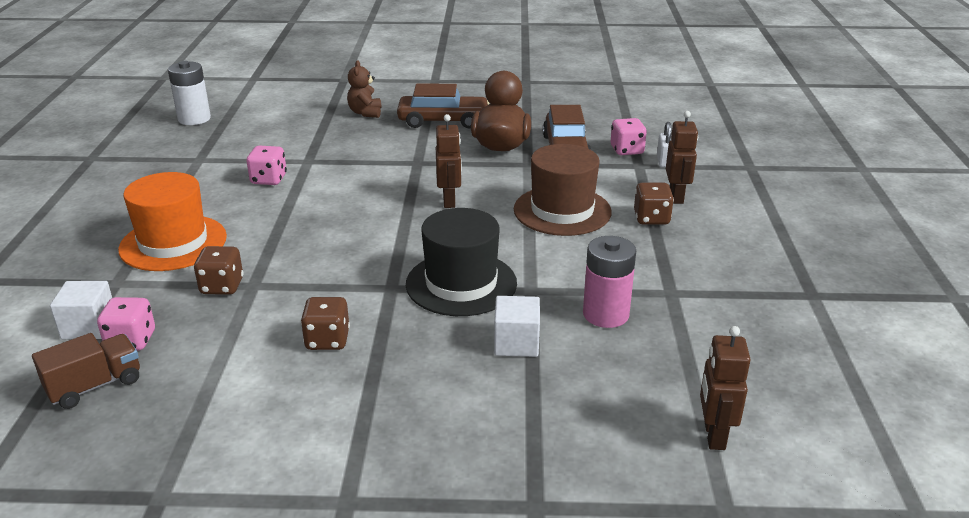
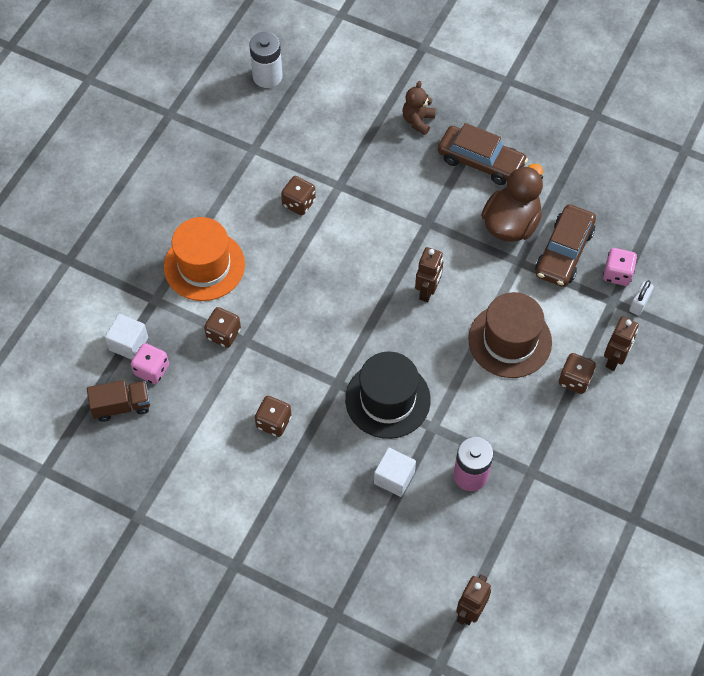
camera: 25 degrees right, 30 degrees up
(269, 179) = (299, 203): pink dice -> brown dice

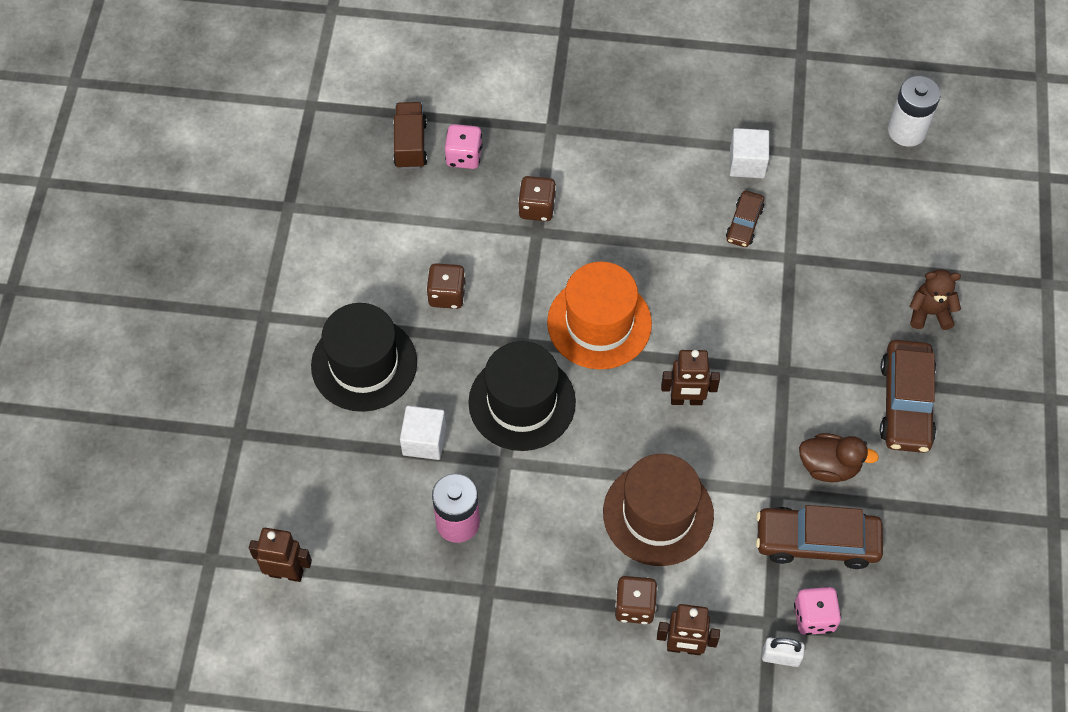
camera: 70 degrees right, 0 degrees up
(121, 406) = (410, 145): brown truck -> brown truck turned 150 degrees counterclockwise
(129, 344) = (487, 124): white cube -> white cube (747, 163)
(204, 265) = (616, 159): orange hat -> orange hat (599, 323)
(299, 203) = (744, 223): brown dice -> brown car
(310, 501) = (364, 364): none -> black hat
(511, 223) = (829, 466): brown duck -> brown duck, size x0.65

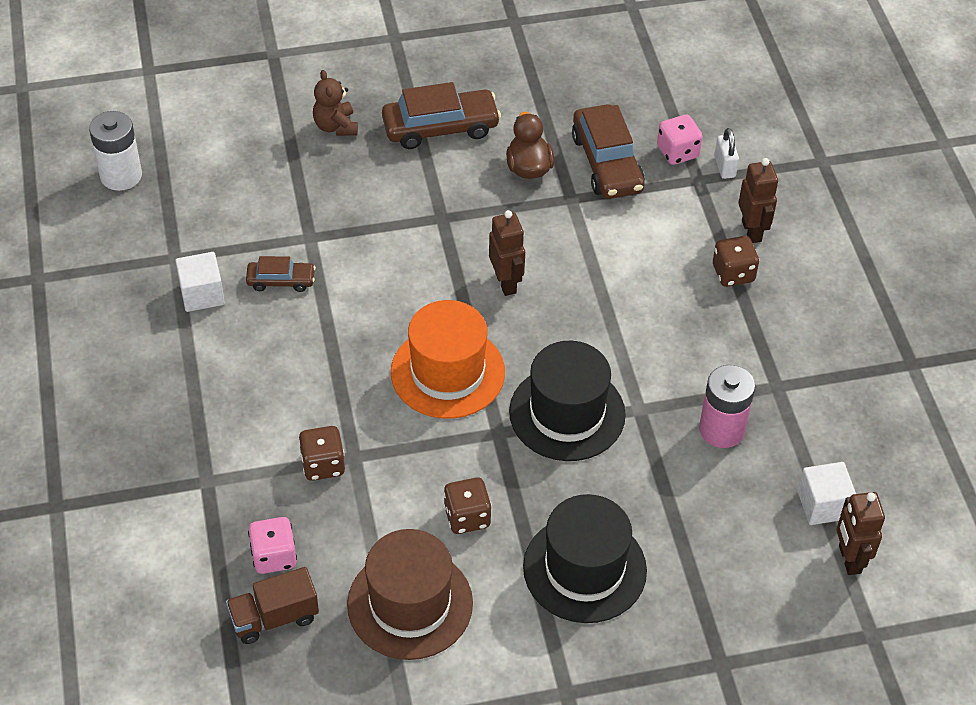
camera: 110 degrees left, 10 degrees down
(424, 440) = (648, 485): white cube -> white cube (823, 505)
(658, 514) = (635, 277): brown hat -> brown hat (410, 604)

